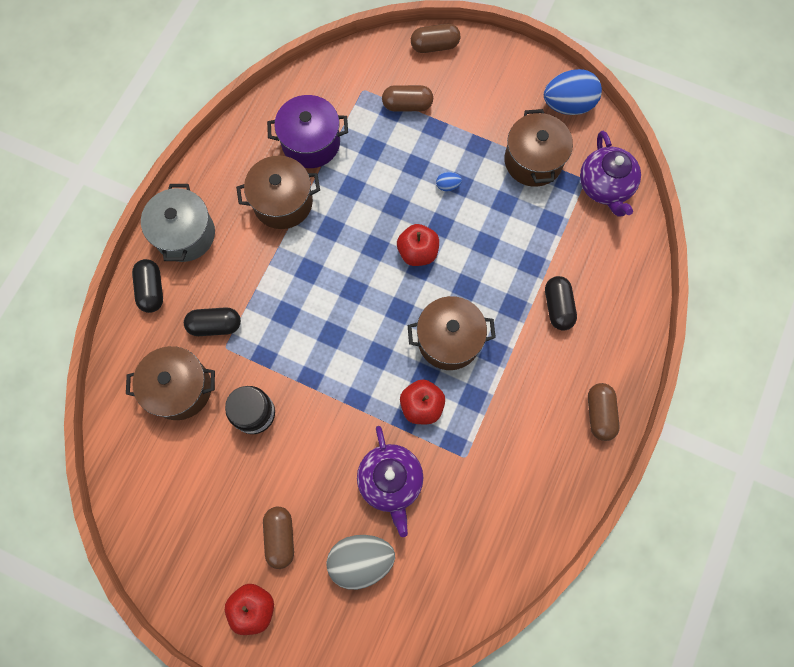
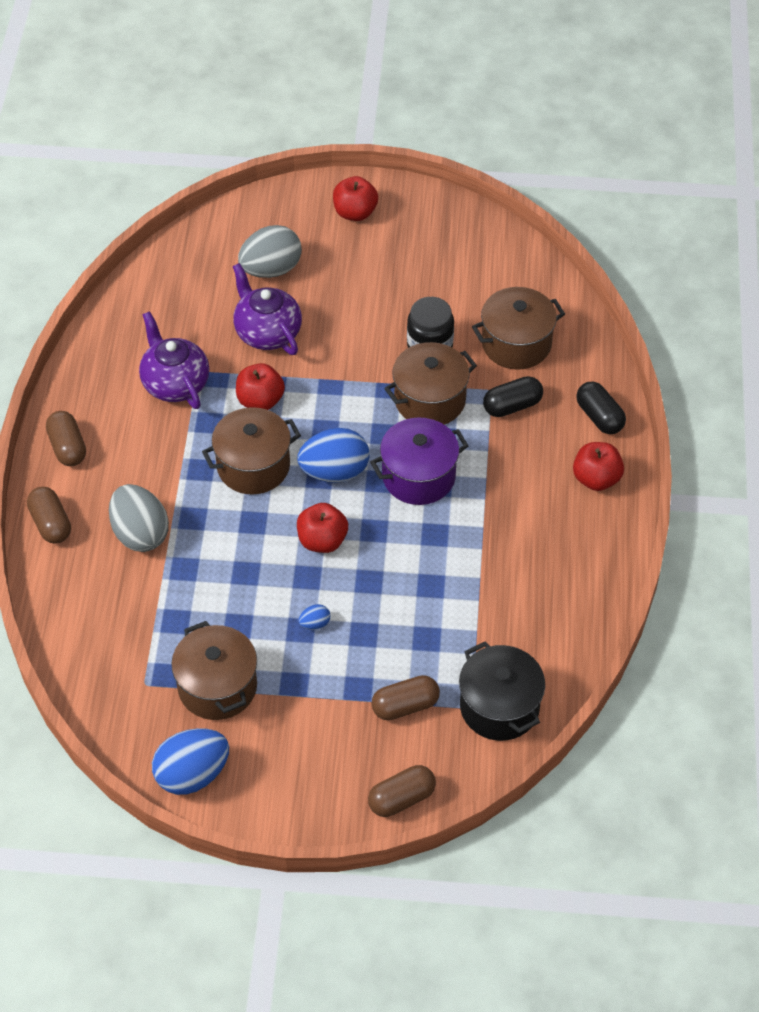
camera: 160 degrees right, 20 degrees down
(185, 234) = (596, 479): grey pot -> red apple
(280, 537) = (355, 264): brown capsule -> brown capsule (51, 524)
(283, 202) = (504, 545): brown pot -> brown pot (430, 400)
(311, 143) = (505, 621): purple pot -> purple pot (418, 476)
(344, 84) = (499, 707): none -> black pot
(385, 311) = (334, 472): none -> blue egg
(558, 307) = (140, 533): black capsule -> grey egg
(605, 187) = (116, 683): purple teapot -> purple teapot (175, 383)

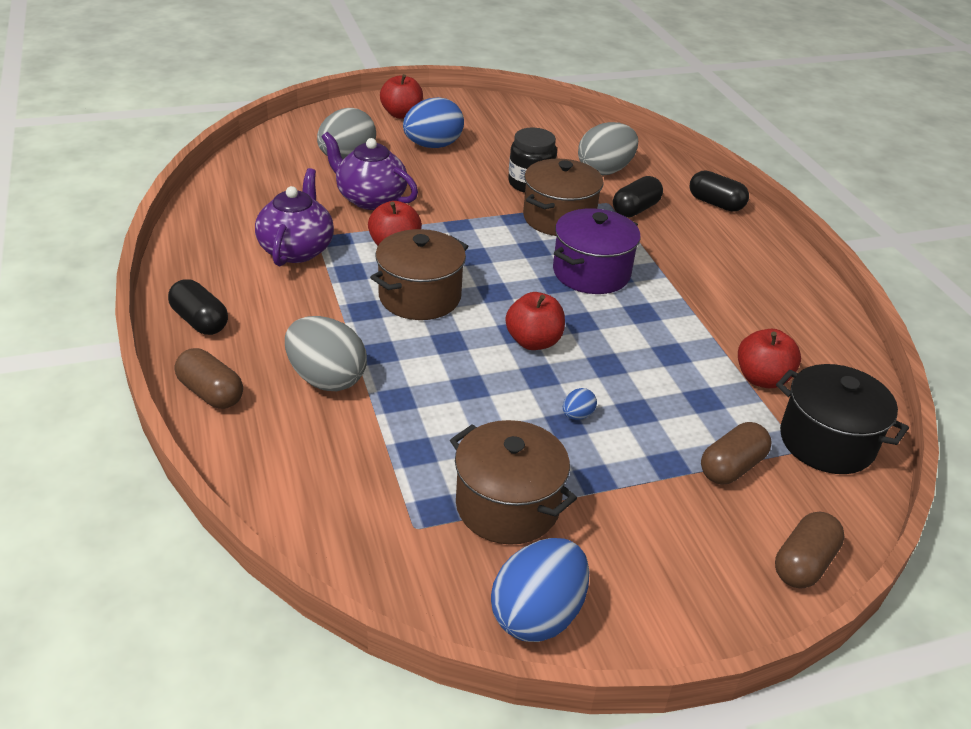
camera: 25 degrees left, 15 degrees down
(67, 447) = (200, 321): brown capsule -> black capsule
(175, 383) = (296, 249): purple teapot -> purple teapot turned 60 degrees clockwise
(334, 472) = (506, 285): blue egg -> blue egg (433, 146)
(516, 344) = (605, 170): brown pot -> grey egg
(596, 479) = (751, 244): red apple -> red apple (762, 379)

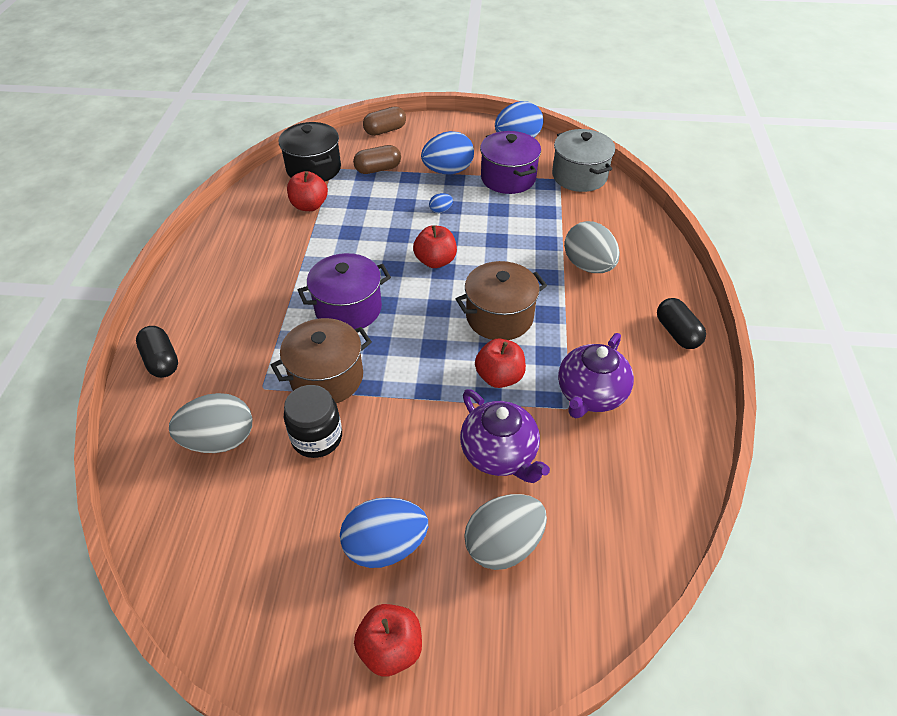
camera: 155 degrees left, 10 degrees up
(211, 393) = (666, 273): brown capsule -> none
(380, 546) = (579, 176): none -> grey pot
(507, 506) = (508, 178): brown pot -> purple pot
(618, 494) = (448, 171): none -> blue egg
(635, 209) = (245, 372): black capsule -> none

